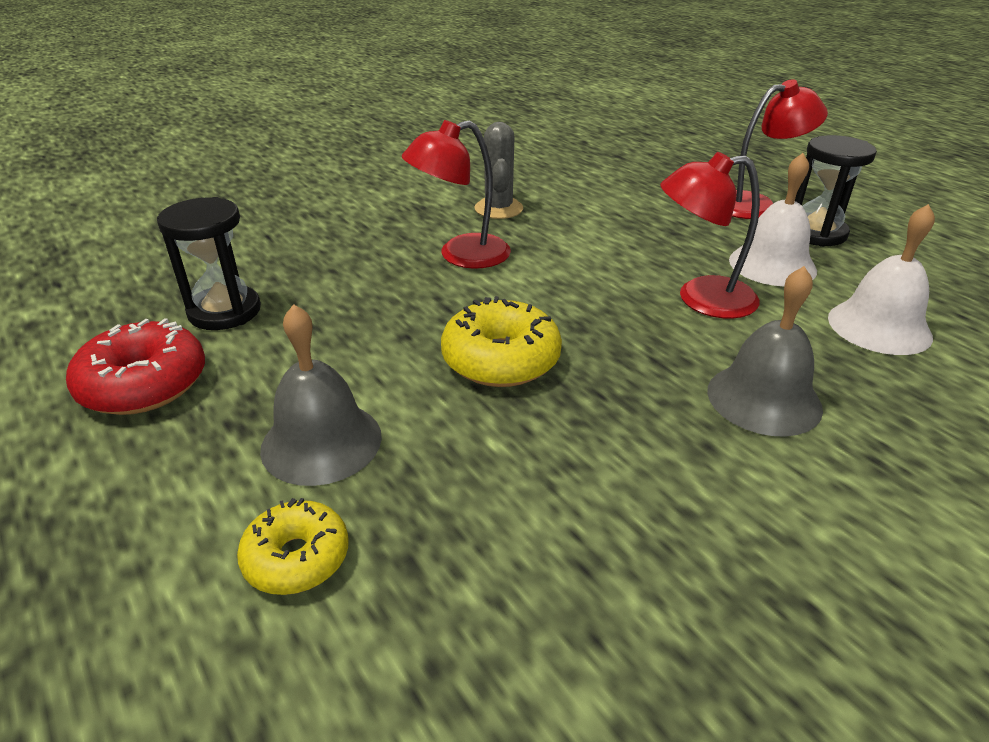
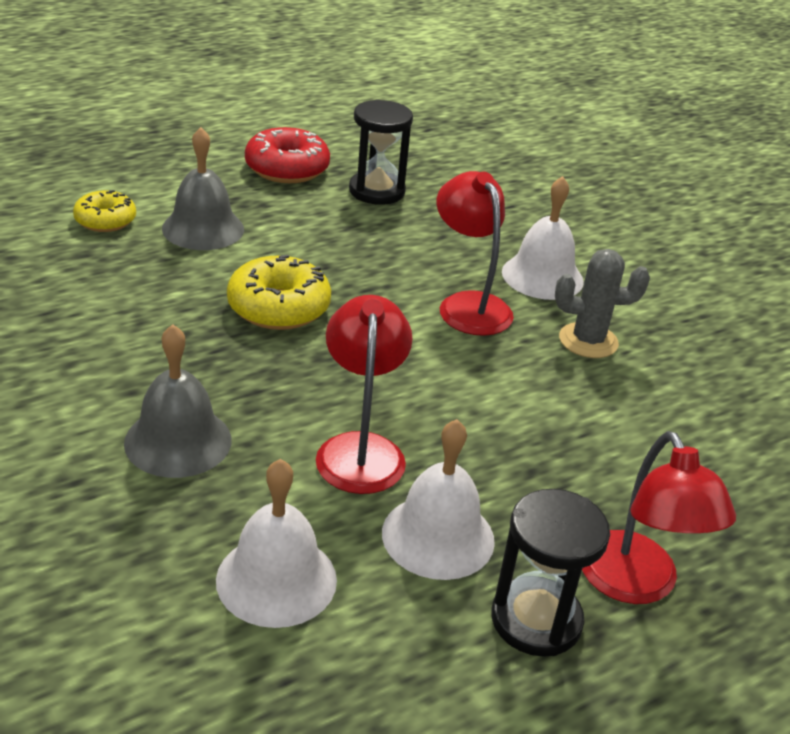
camera: 90 degrees right, 0 degrees up
(403, 223) = (542, 276): none -> white bell

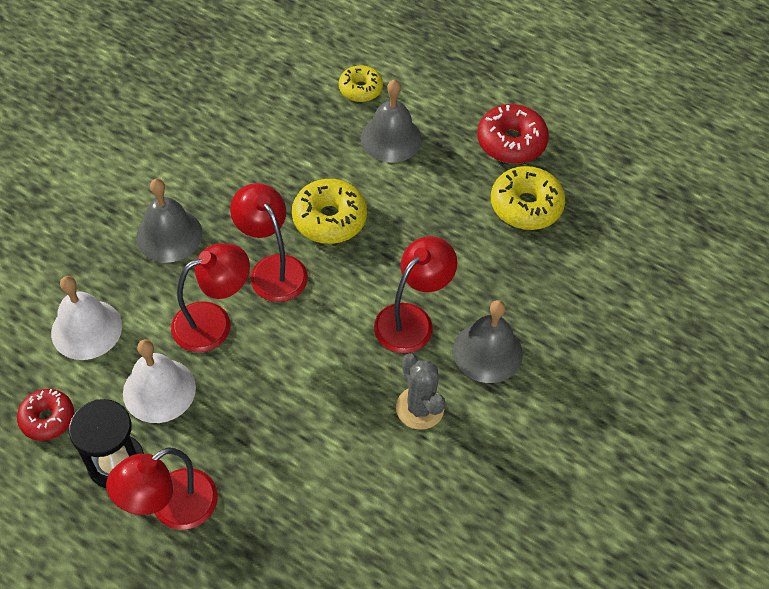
camera: 65 degrees right, 20 degrees up
(316, 373) = (272, 269): none -> red lamp
(377, 191) = (526, 206): black hourglass -> yellow donut
(414, 677) = (47, 418): none -> red donut
(542, 276) = (487, 352): white bell -> grey bell

